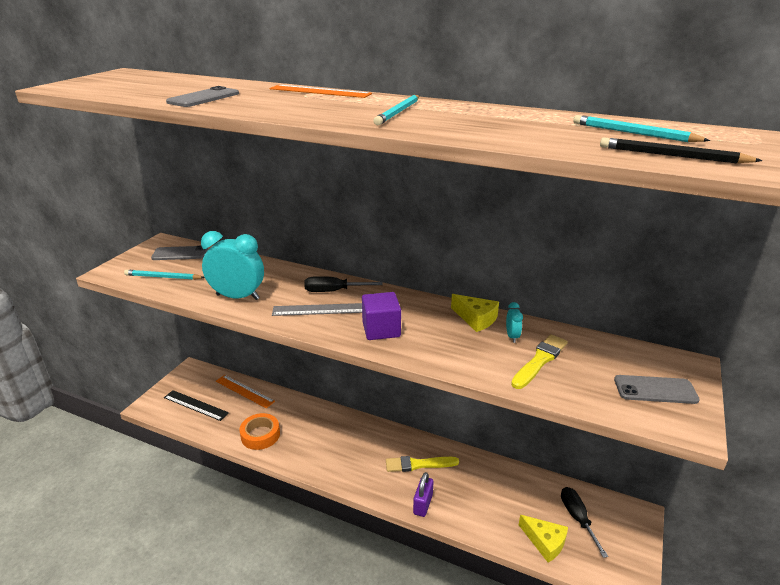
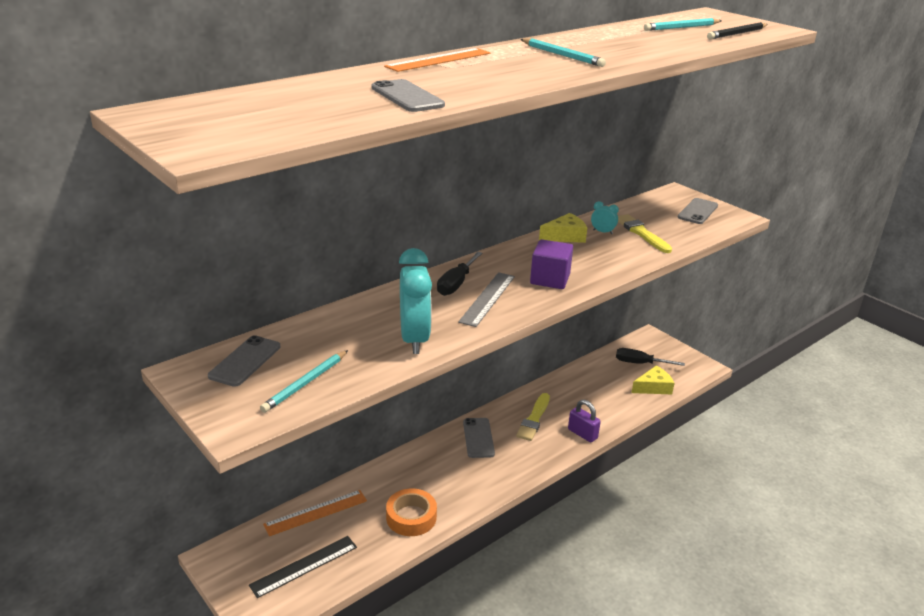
camera: 65 degrees left, 0 degrees up
(237, 297) = (414, 339): turquoise clock -> turquoise clock turned 135 degrees clockwise
(369, 439) = (478, 438): none -> grey phone

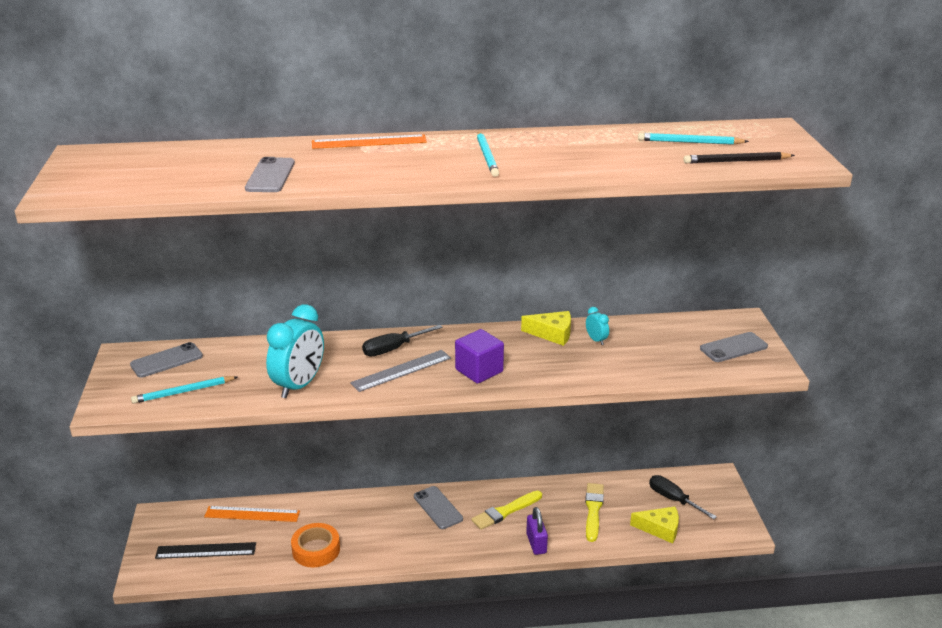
camera: 35 degrees right, 0 degrees up
(478, 438) = (437, 508): grey phone -> grey phone turned 60 degrees counterclockwise
(642, 233) = (635, 353): yellow brush -> yellow brush (593, 510)

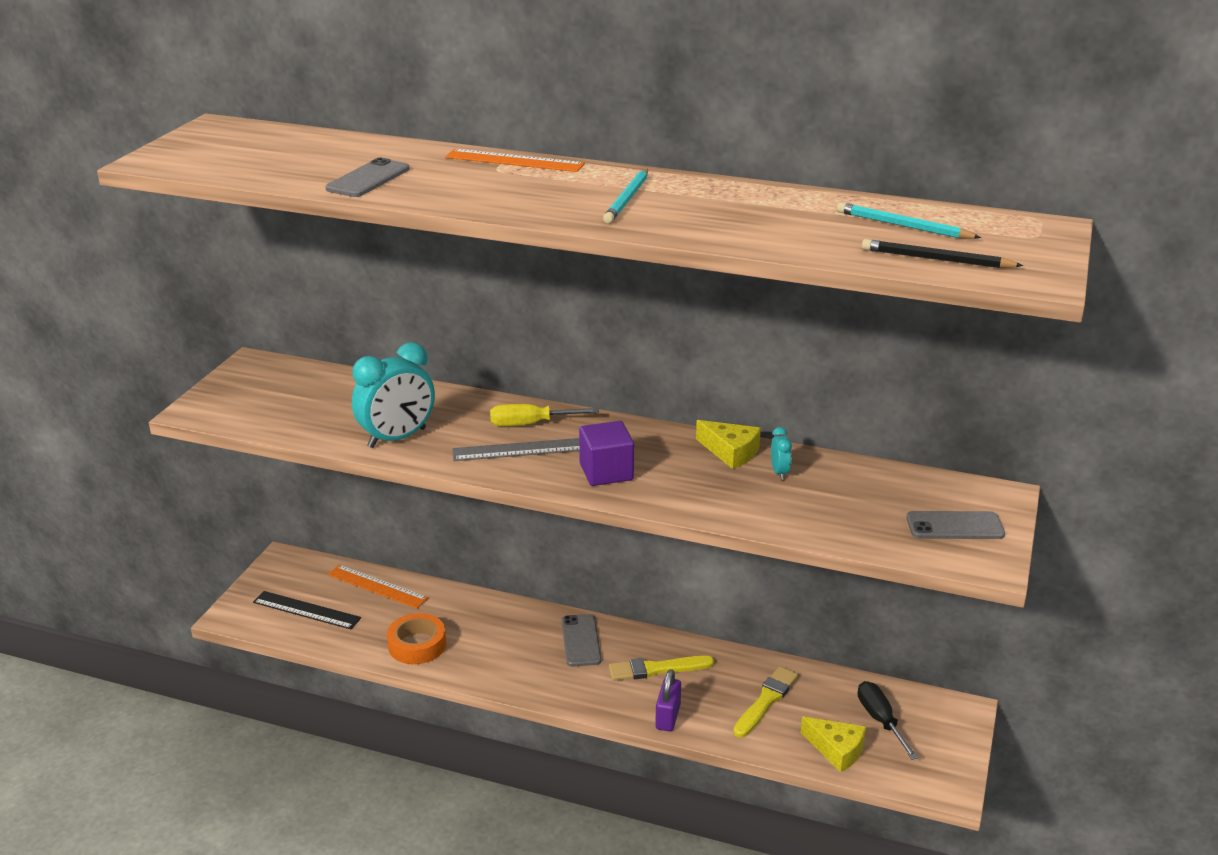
camera: 25 degrees right, 0 degrees up
(166, 360) = (288, 379): grey phone -> none
(183, 392) = (278, 415): turquoise pencil -> none
(394, 349) = (531, 424): black screwdriver -> yellow screwdriver

